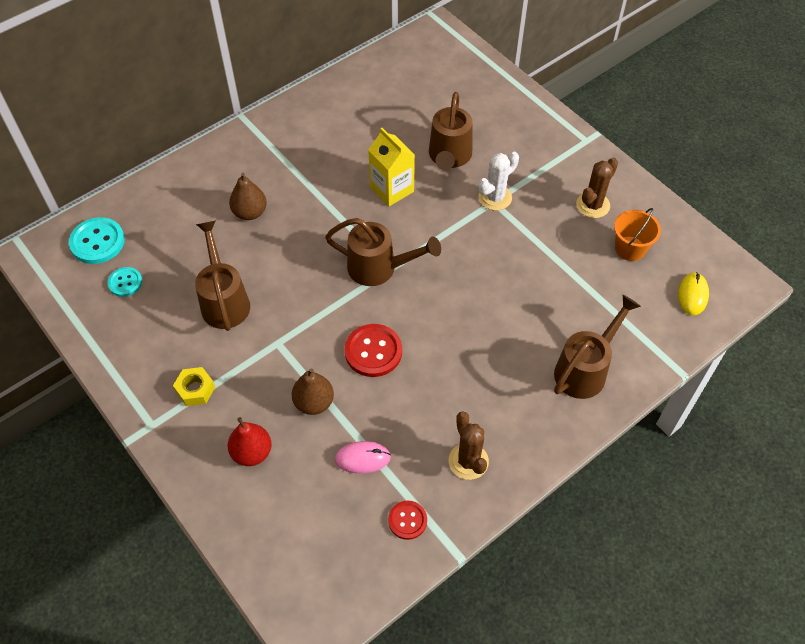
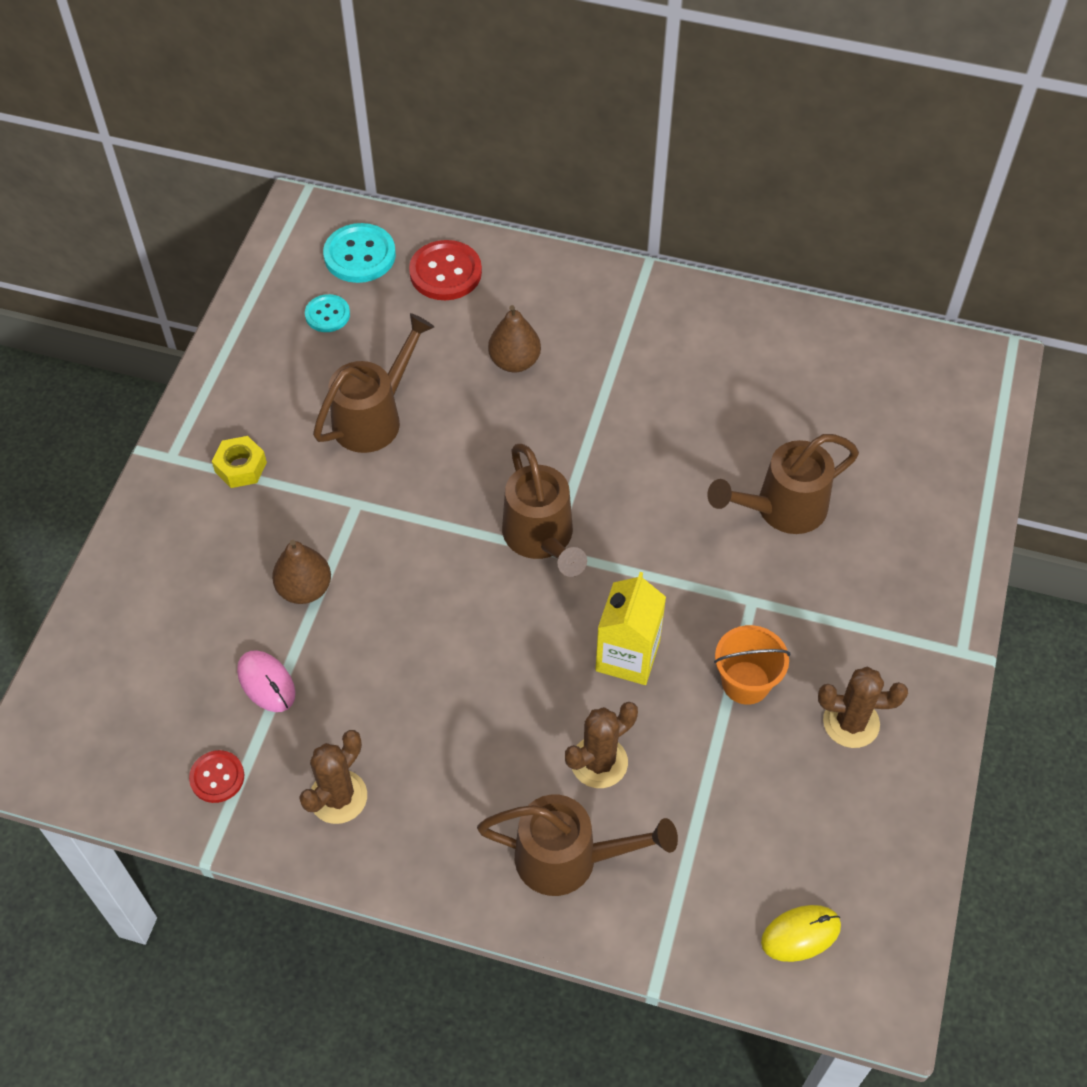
camera: 55 degrees right, 0 degrees up
(252, 452) = (200, 570): red pear -> none
(373, 351) = (417, 606): red button -> red button (445, 272)
(392, 189) = (673, 479): yellow carton -> yellow carton (627, 656)
(495, 197) = (760, 599): white cactus -> none
(538, 323) = (599, 762): none -> brown cactus
(630, 248) = (815, 810): orange bucket -> orange bucket (745, 682)

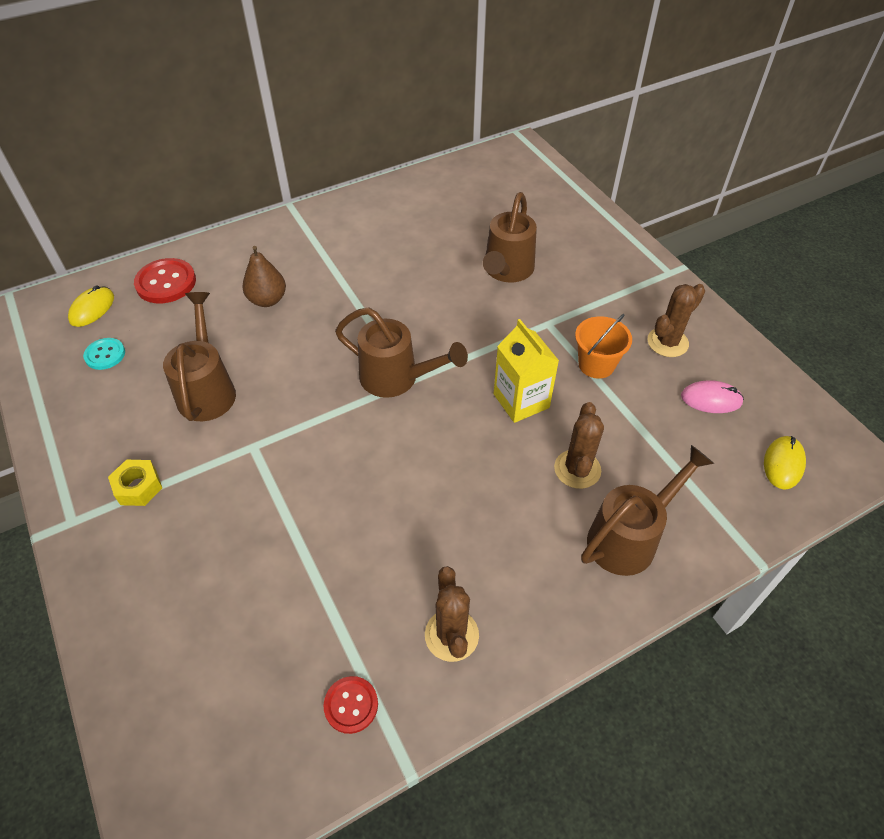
camera: 45 degrees left, 5 degrees down
(266, 682) = (315, 607): pink mouse -> pink mouse (711, 399)
(304, 589) = (274, 525): brown pear -> none
(360, 255) = (92, 309): turquoise button -> yellow mouse

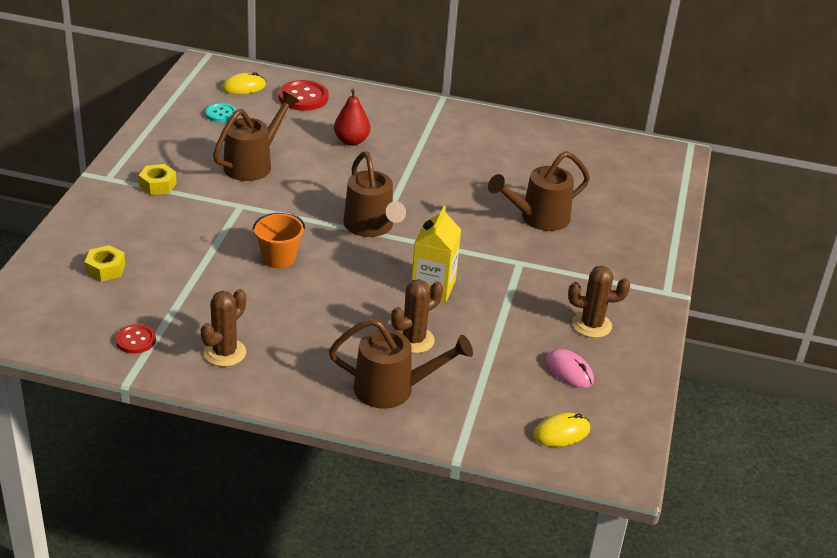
camera: 40 degrees right, 15 degrees down
(208, 641) = (105, 269): none -> yellow nut
(267, 300) = (351, 141): brown pear -> red pear
(596, 364) = (517, 303): orange bucket -> orange bucket (278, 258)

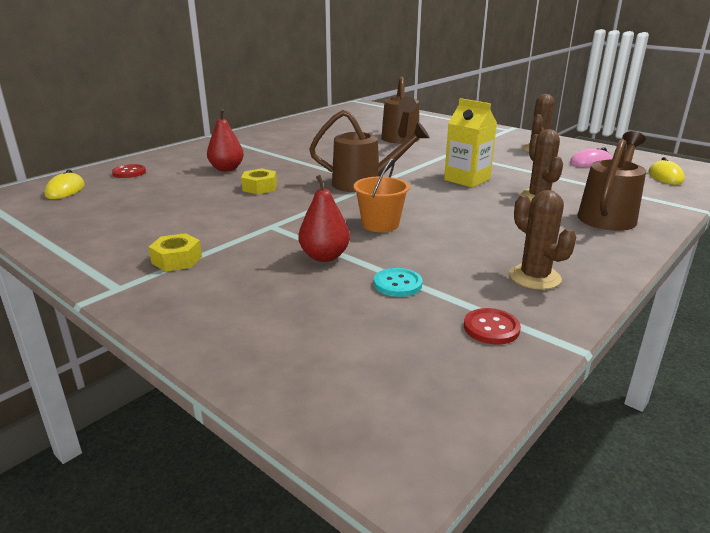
camera: 60 degrees left, 10 degrees down
(105, 269) = (320, 323): yellow nut -> yellow nut (260, 187)
(200, 245) = (324, 256): none -> red pear
(221, 114) = (93, 207): turquoise button -> turquoise button (397, 284)
(253, 164) = (206, 208): brown watering can -> none
(303, 97) = (129, 172): red button -> red button, size x0.61

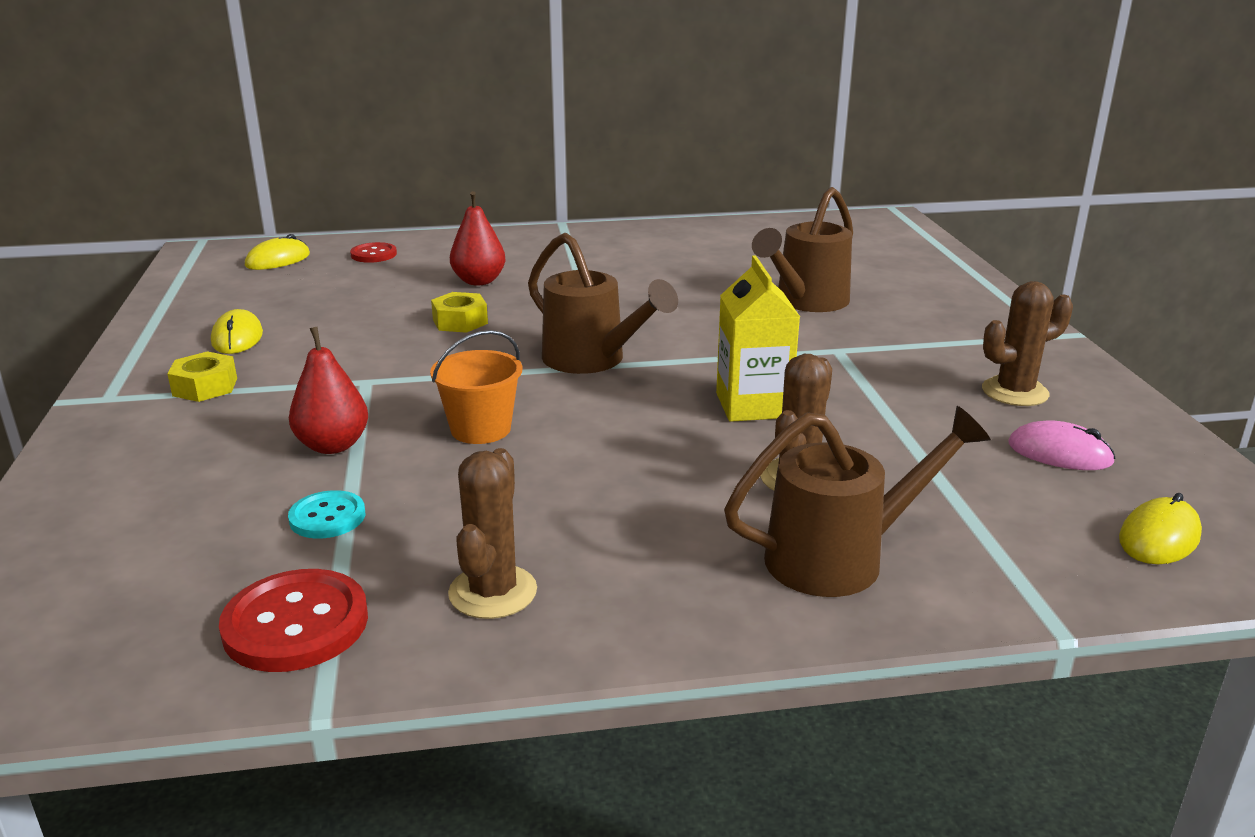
camera: 40 degrees right, 0 degrees up
(136, 232) = (237, 338): none -> yellow mouse
(491, 328) = (296, 624): red button -> red button, size x1.64

